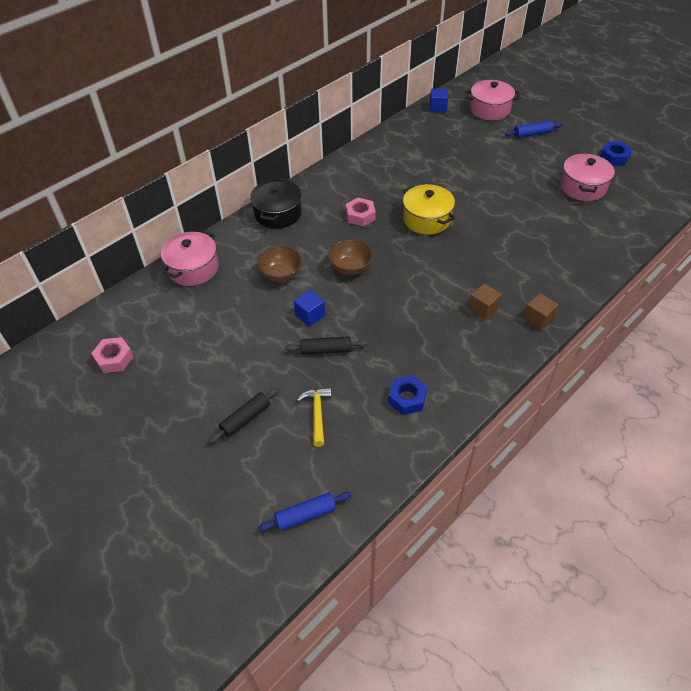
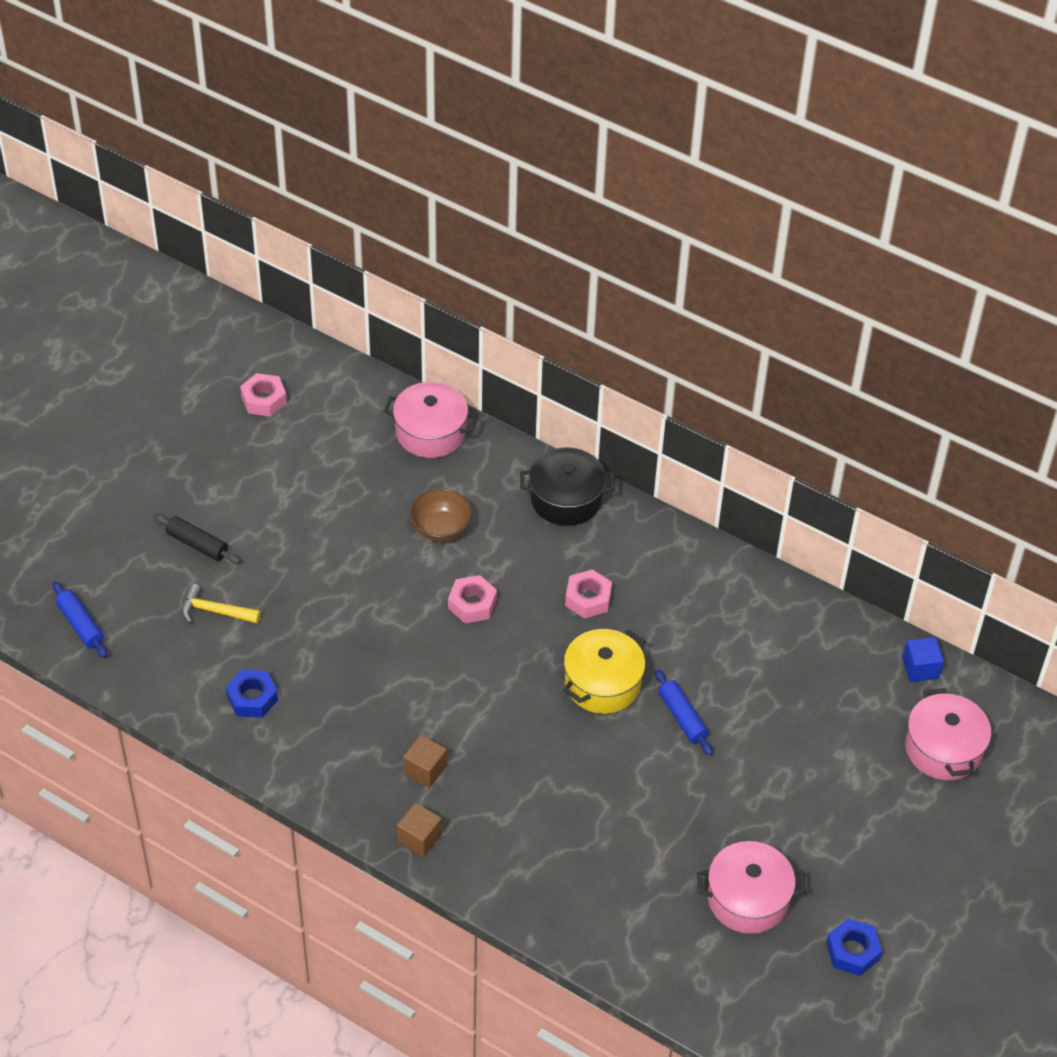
camera: 75 degrees right, 0 degrees up
(310, 315) = (372, 575): blue cube -> none
(317, 414) = (215, 611): yellow hammer -> yellow hammer turned 150 degrees counterclockwise
(326, 350) = (315, 602): black rolling pin -> none
(350, 268) = (472, 604): brown bowl -> pink nut
(532, 134) = (885, 819): blue rolling pin -> blue rolling pin (682, 717)

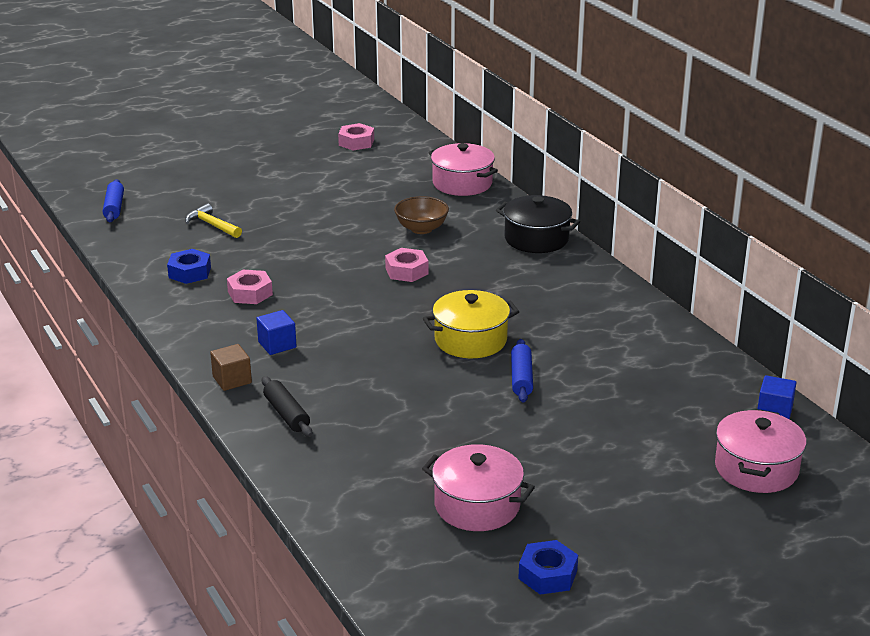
camera: 30 degrees right, 20 degrees down
(197, 544) = (236, 193): black rolling pin -> black rolling pin (286, 414)
(425, 770) = (277, 345): brown cube -> blue cube
(588, 598) = (503, 292): pink nut -> pink nut (250, 293)

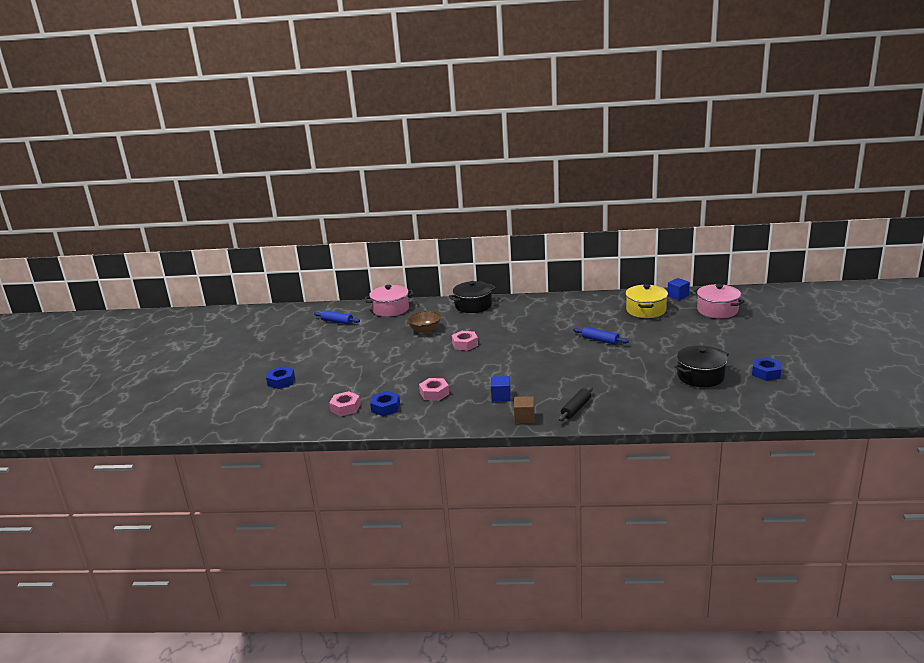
camera: 55 degrees left, 5 degrees down
(114, 207) = (264, 418): blue rolling pin -> blue rolling pin (337, 321)
(204, 185) = (281, 381): none -> blue nut
(212, 225) = (336, 389): yellow hammer -> none
(286, 414) = (576, 408): black rolling pin -> black rolling pin turned 60 degrees counterclockwise
(356, 142) = (299, 325): pink nut -> pink nut (345, 408)
(470, 340) = (552, 344): yellow pot -> yellow pot (646, 310)
(477, 505) = (700, 376): pink pot -> black pot

